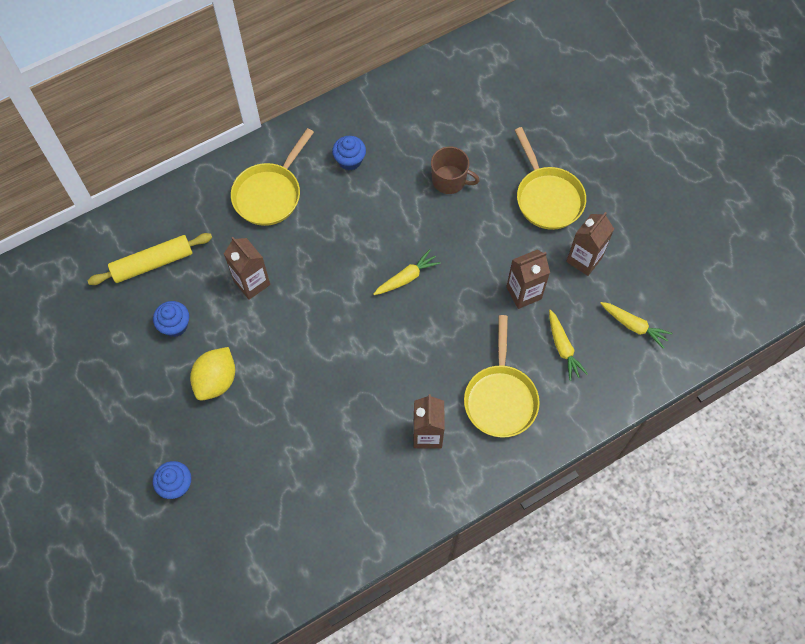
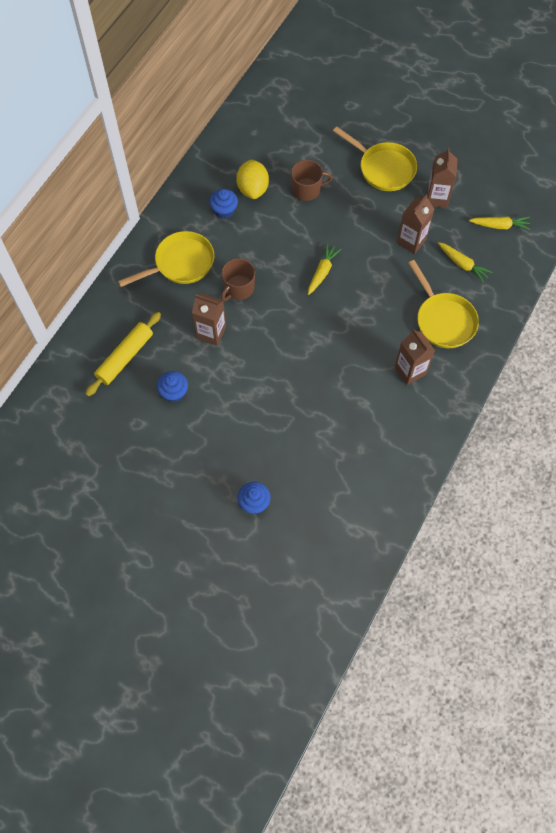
camera: 30 degrees left, 0 degrees up
(216, 380) = (233, 415): yellow lemon -> yellow lemon (253, 189)
(270, 194) = (180, 263): yellow pan -> yellow pan turned 120 degrees counterclockwise
(310, 250) = (238, 288): none -> brown mug

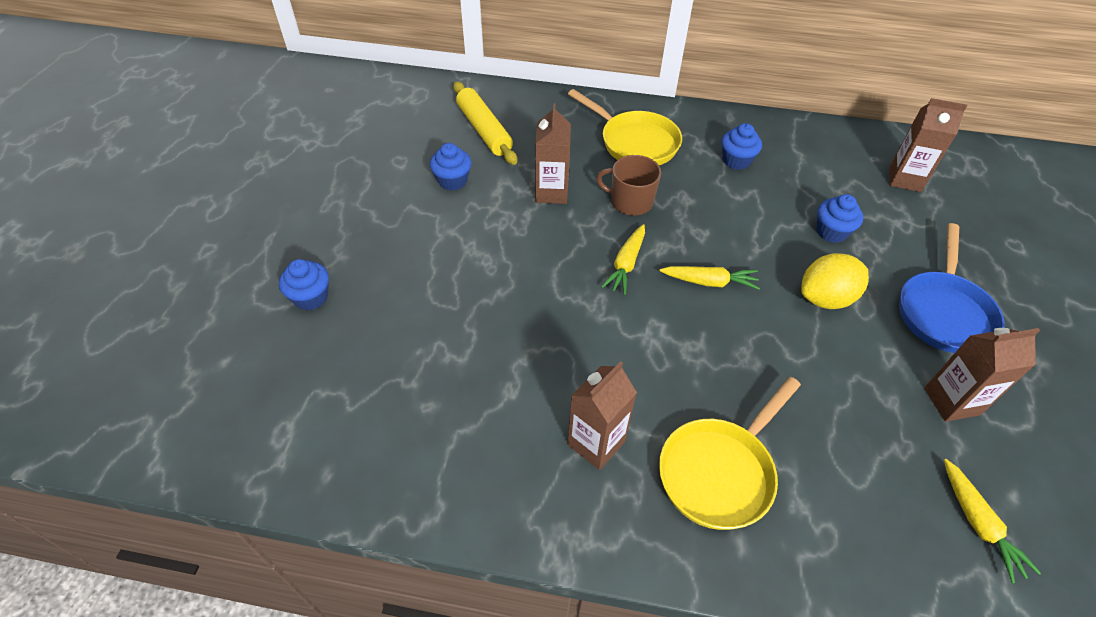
camera: 70 degrees right, 15 degrees down
(125, 357) = (484, 130): yellow rolling pin -> yellow rolling pin turned 45 degrees clockwise
(253, 189) = (788, 178): yellow lemon -> yellow lemon (825, 298)
(307, 190) = (831, 232): brown mug -> blue cupcake
(383, 168) = (943, 312): yellow pan -> blue pan
(411, 241) = (840, 383): brown carton -> brown carton (904, 179)
(462, 264) = (850, 476): yellow carrot -> yellow carrot (626, 264)

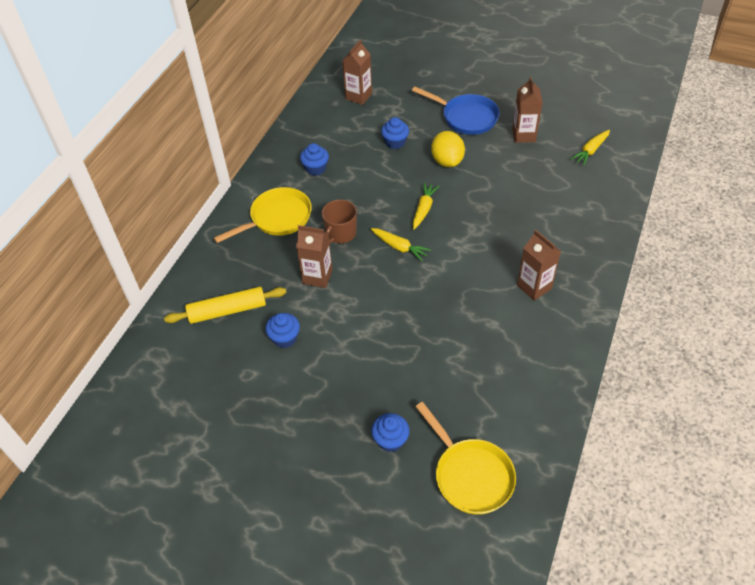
camera: 75 degrees left, 0 degrees up
(719, 472) = (557, 237): yellow pan -> yellow pan (470, 475)
(978, 523) = (591, 151): yellow carrot -> yellow carrot turned 135 degrees clockwise

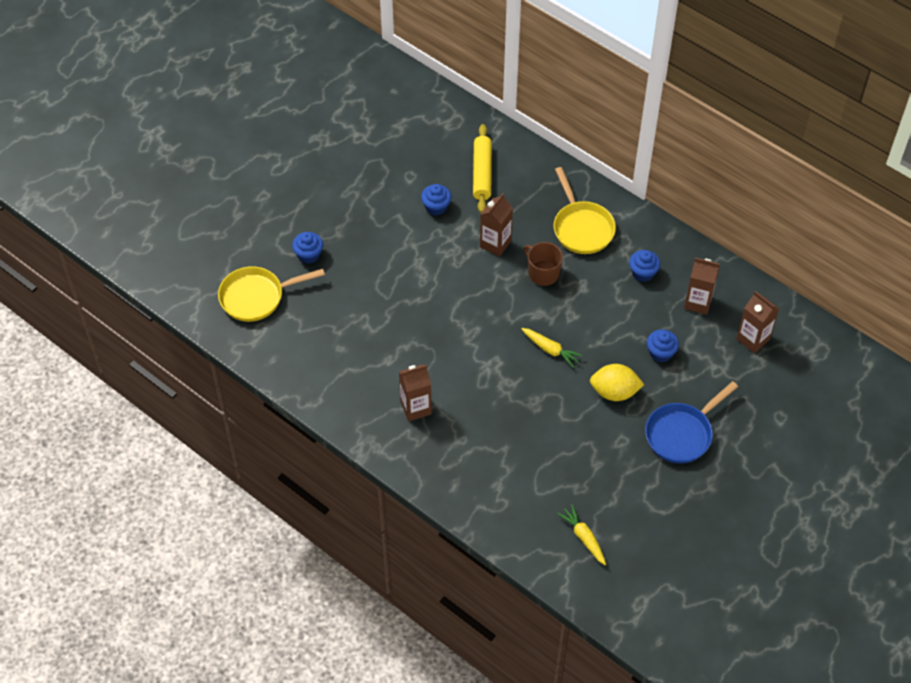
camera: 105 degrees right, 5 degrees up
(399, 247) = (507, 315): yellow carrot -> none
(524, 135) = (632, 480): brown carton -> brown carton (698, 302)

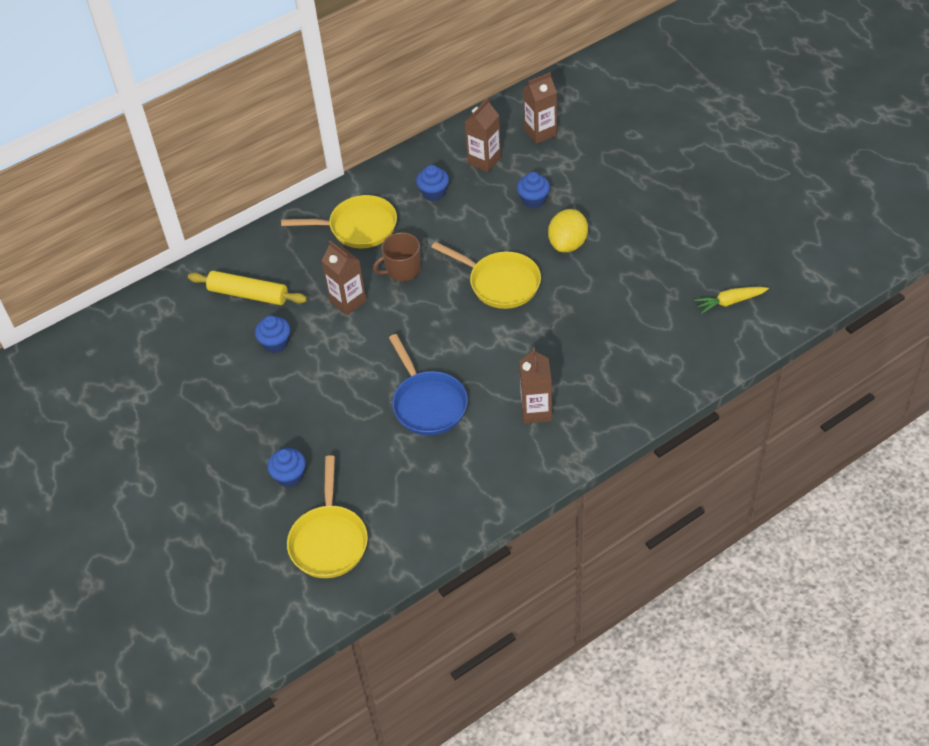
camera: 70 degrees left, 5 degrees down
(550, 349) = (500, 283): yellow carrot -> yellow pan
(681, 434) = (631, 205): blue pan -> blue pan (428, 404)

